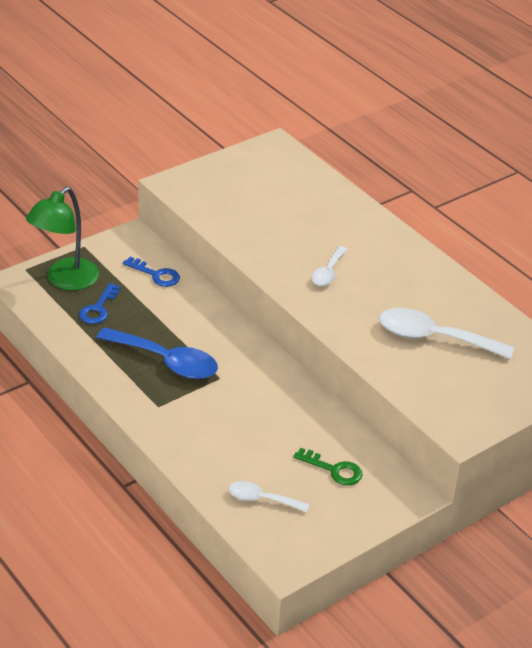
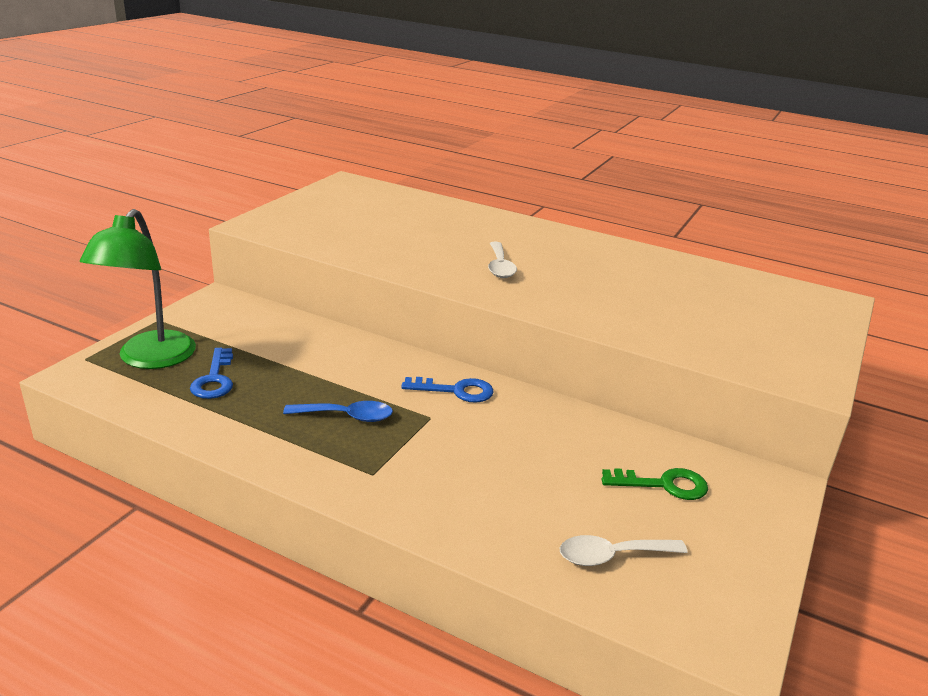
camera: 25 degrees left, 10 degrees down
(156, 275) = (271, 329): blue key -> blue key (456, 391)
(166, 361) = (347, 416): blue spoon -> blue spoon, size x0.56
(433, 338) = (671, 299): white spoon -> none

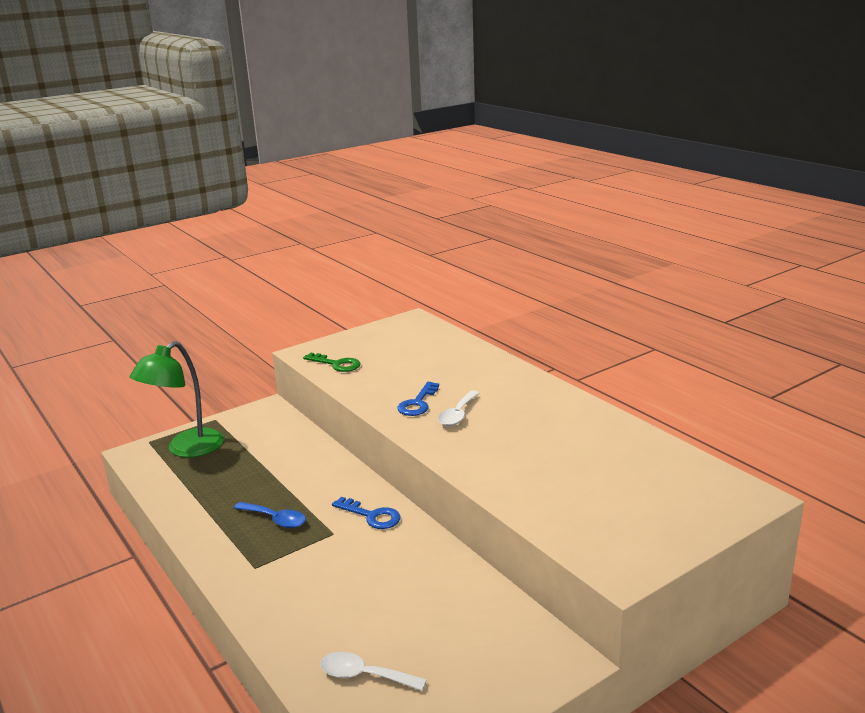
camera: 30 degrees right, 5 degrees down
(214, 379) = (213, 472): blue key -> blue key (418, 403)
(664, 485) = (462, 632): green key -> green key (337, 364)

